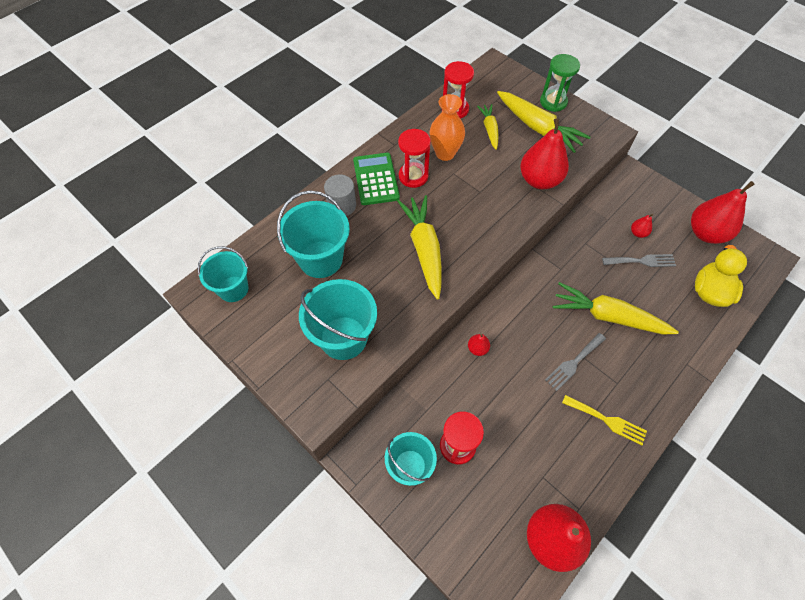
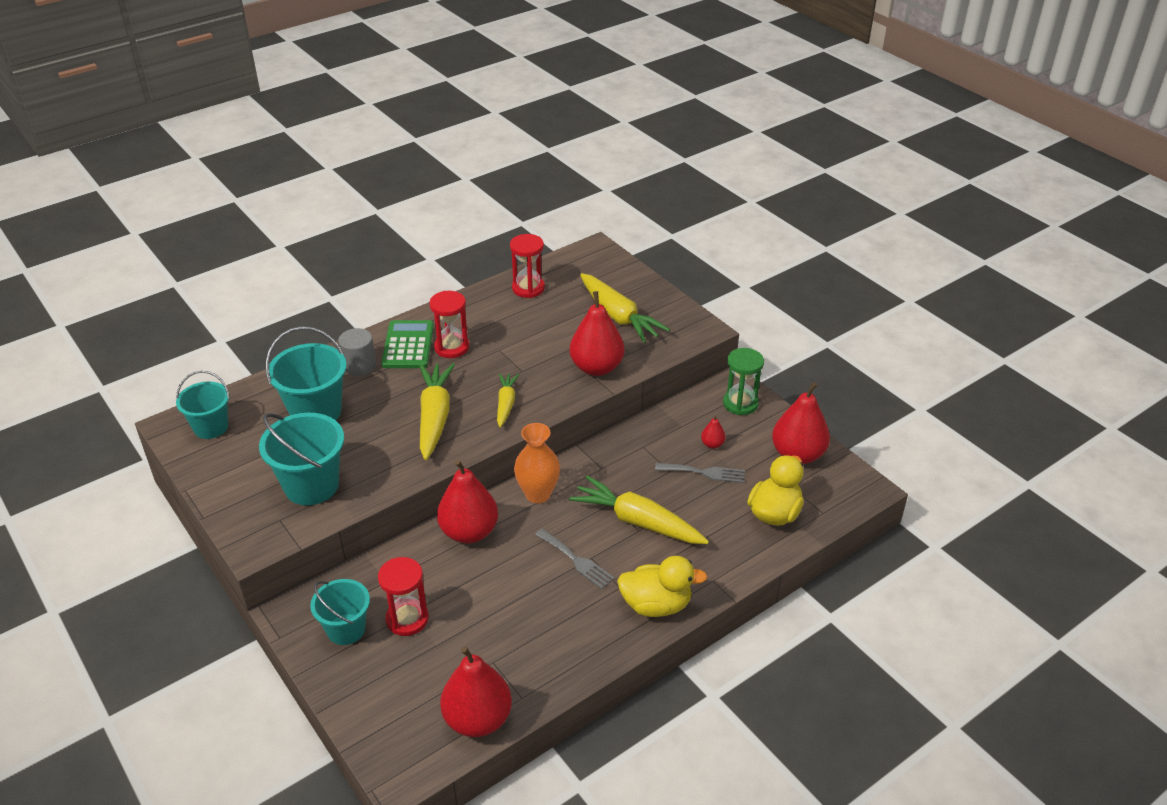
camera: 10 degrees right, 20 degrees down
(445, 153) = (498, 329): orange vase -> orange vase (538, 494)
(477, 348) = (469, 532): red pear -> red pear, size x2.30
(489, 129) = (560, 312): yellow carrot -> yellow carrot (506, 404)
(553, 102) = (648, 293): green hourglass -> green hourglass (740, 403)
(573, 363) = (576, 560): grey fork -> grey fork turned 105 degrees counterclockwise
(607, 420) = (591, 620): yellow fork -> none
(652, 396) = (656, 605): none -> yellow duck

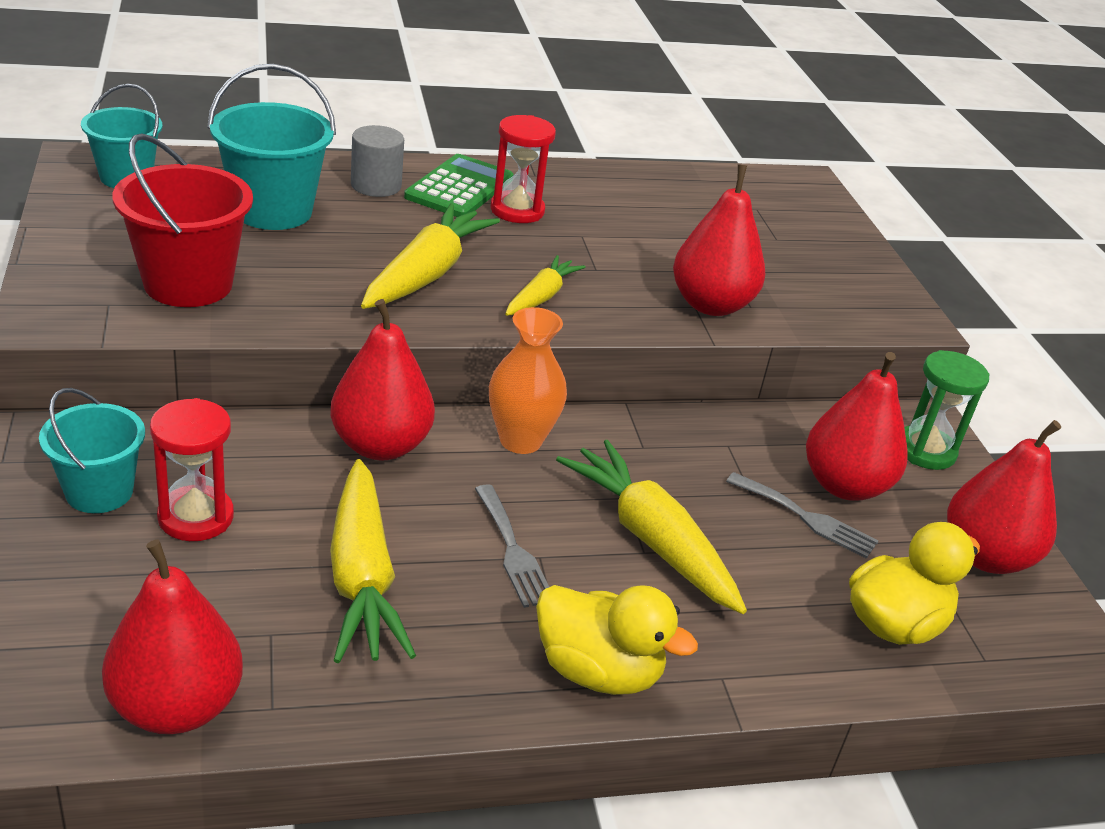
camera: 20 degrees right, 5 degrees down
(311, 486) = (188, 284): turquoise bucket -> red bucket
(528, 288) = (677, 188): red hourglass -> none
(618, 316) = (788, 260): yellow carrot -> yellow carrot (362, 577)
(712, 444) = (844, 485): red pear -> red pear, size x2.30

